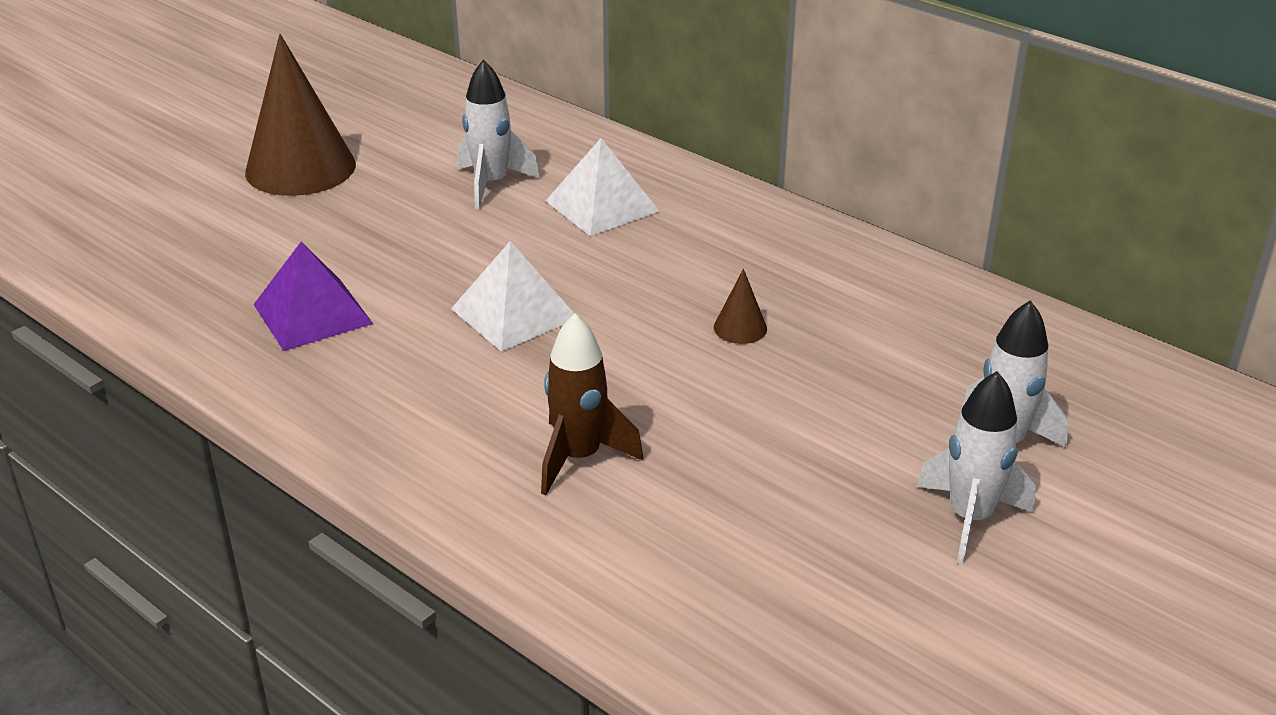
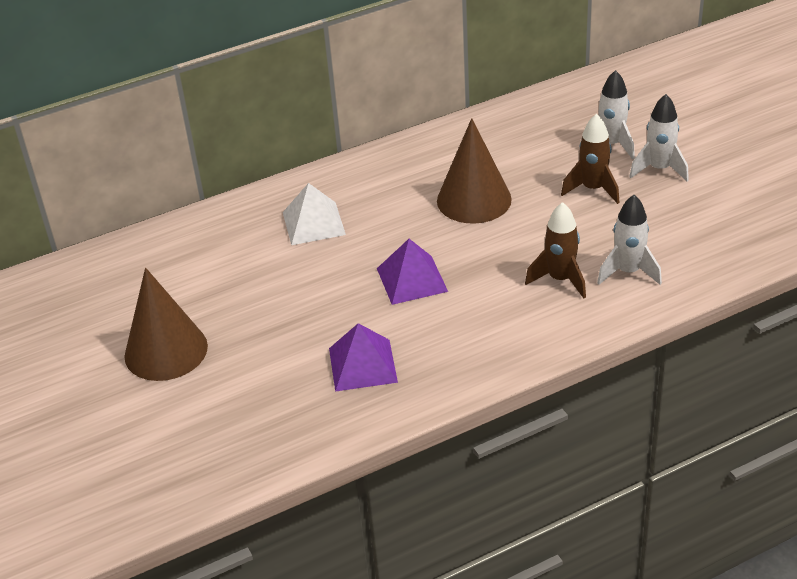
camera: 65 degrees left, 5 degrees up
(491, 184) = (254, 264): white rocket -> white rocket (628, 272)
(514, 313) = (412, 280): white pyramid -> purple pyramid
(740, 328) = (474, 200): brown cone -> brown cone, size x2.40
(851, 447) = (593, 189): none -> brown rocket

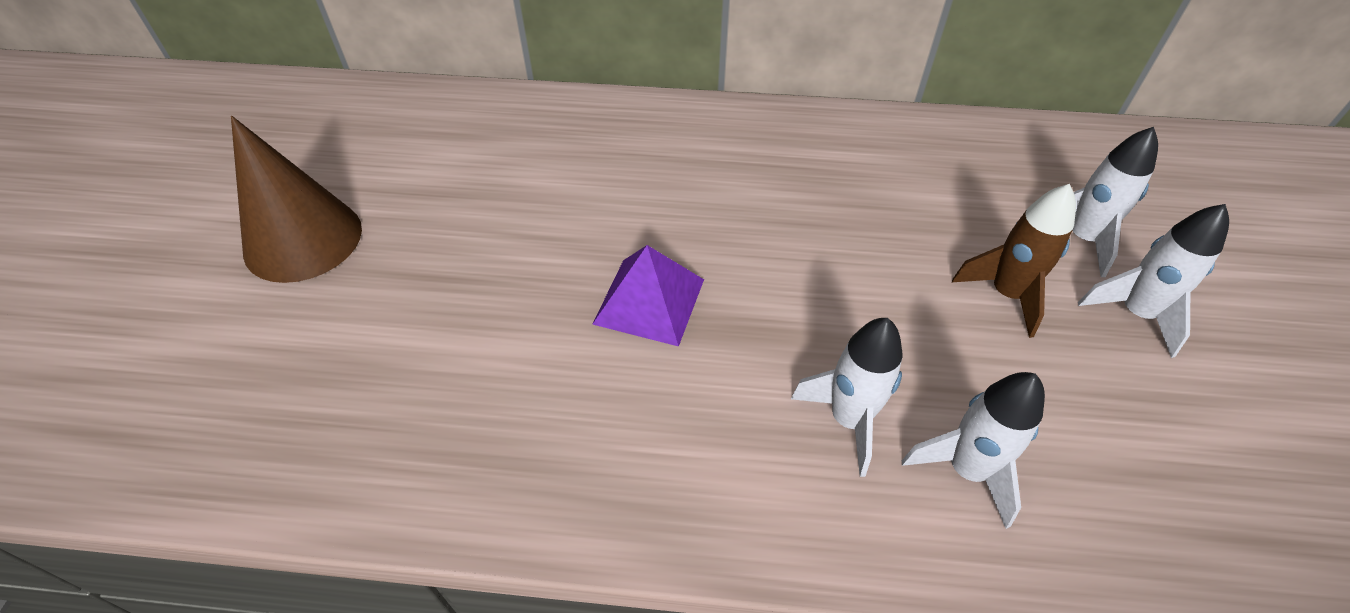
camera: 30 degrees right, 10 degrees up
(313, 223) = (610, 162): white pyramid -> none
(362, 365) = (472, 397): purple pyramid -> none
(474, 200) = (825, 227): brown cone -> none
(560, 279) = (848, 420): brown rocket -> white rocket

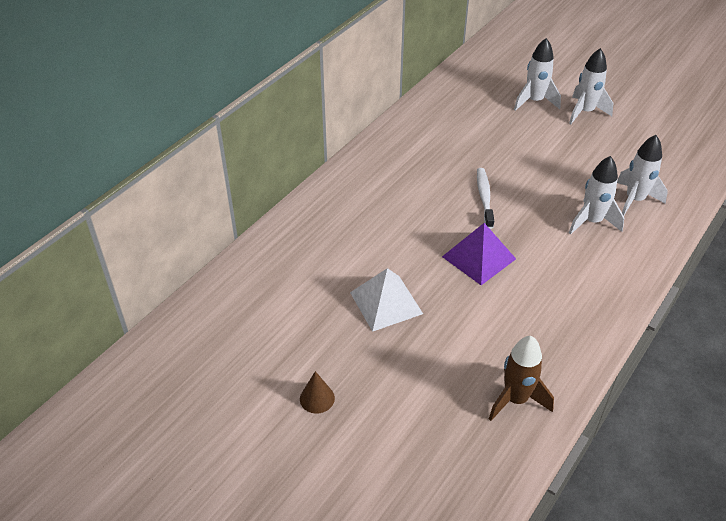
camera: 60 degrees left, 5 degrees down
(303, 239) = (317, 398): brown cone -> brown cone, size x0.42
(497, 238) = (386, 303): none -> white pyramid
(786, 261) = (484, 197): none -> white toothbrush
(1006, 294) = (551, 140): brown rocket -> brown rocket (515, 399)

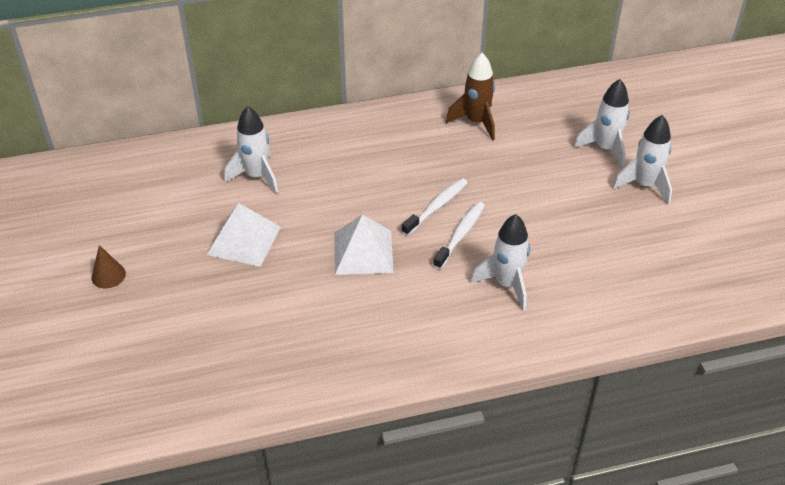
camera: 40 degrees right, 0 degrees up
(479, 257) = (363, 252): purple pyramid -> white pyramid
(515, 399) = (241, 376): brown rocket -> brown rocket (476, 122)
(523, 207) = (460, 235): none -> white toothbrush
(634, 200) = (577, 291): white rocket -> white rocket (257, 176)

